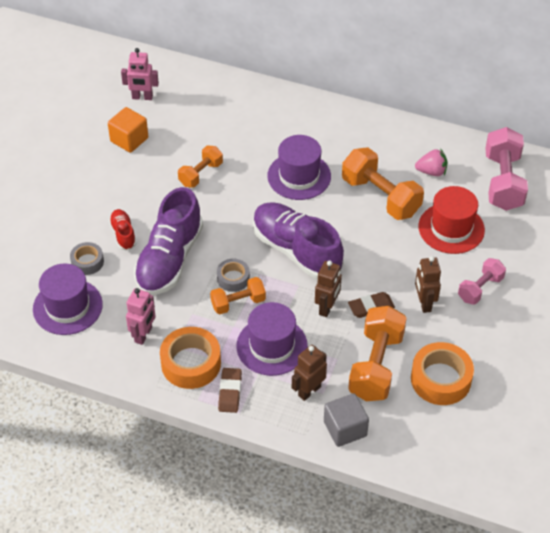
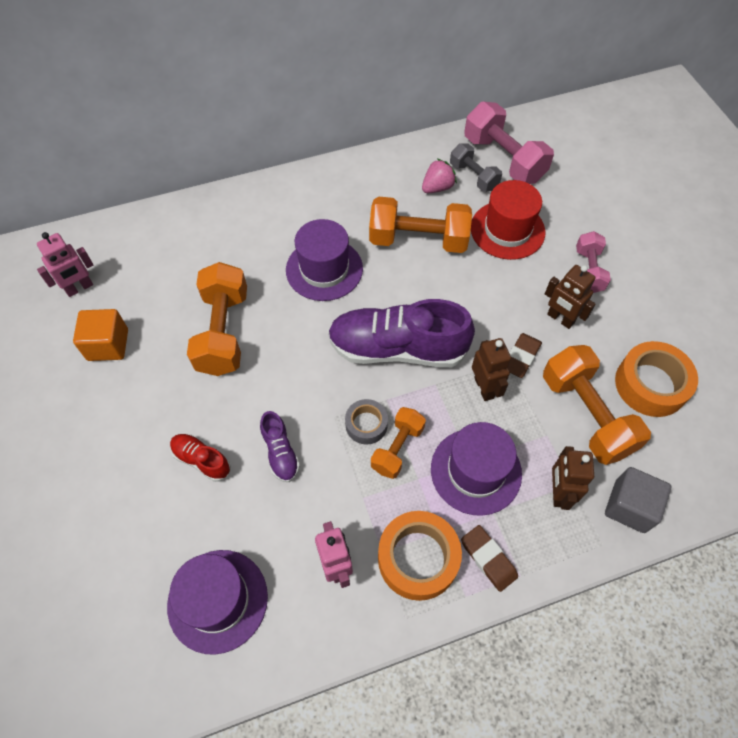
camera: 40 degrees left, 10 degrees up
(87, 262) = (190, 525): grey tape -> none
(169, 259) = (280, 452): purple shoe -> purple shoe, size x0.46
(201, 174) = (223, 332): orange dumbbell -> orange dumbbell, size x1.70
(466, 180) = (473, 176): none -> grey dumbbell

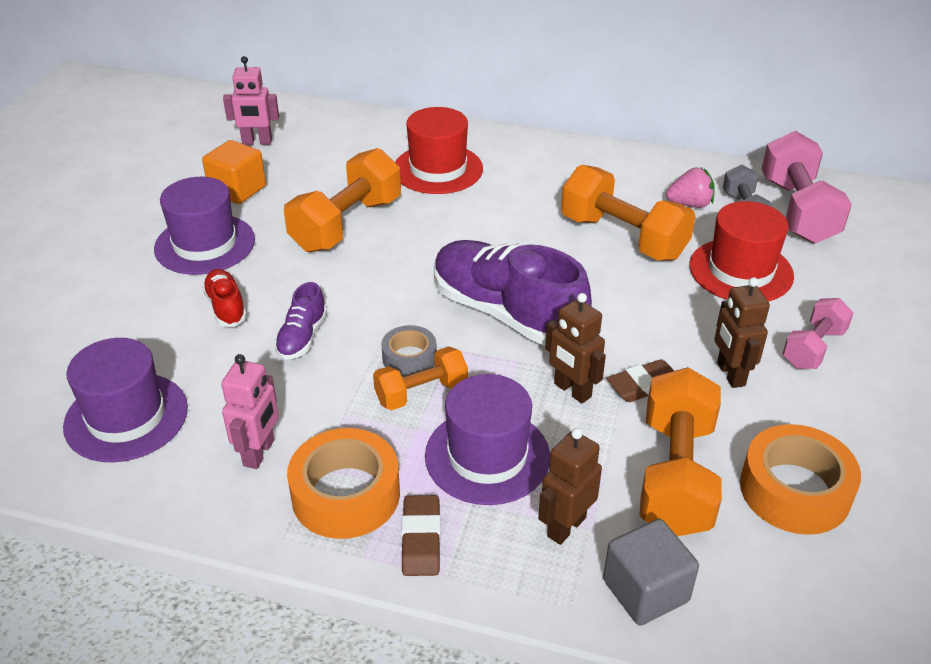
camera: 35 degrees right, 20 degrees down
(245, 242) = (438, 169): none -> red hat
(324, 269) = (495, 219): purple hat -> purple hat (205, 244)
(484, 388) = (572, 390): brown robot -> brown robot turned 120 degrees clockwise

